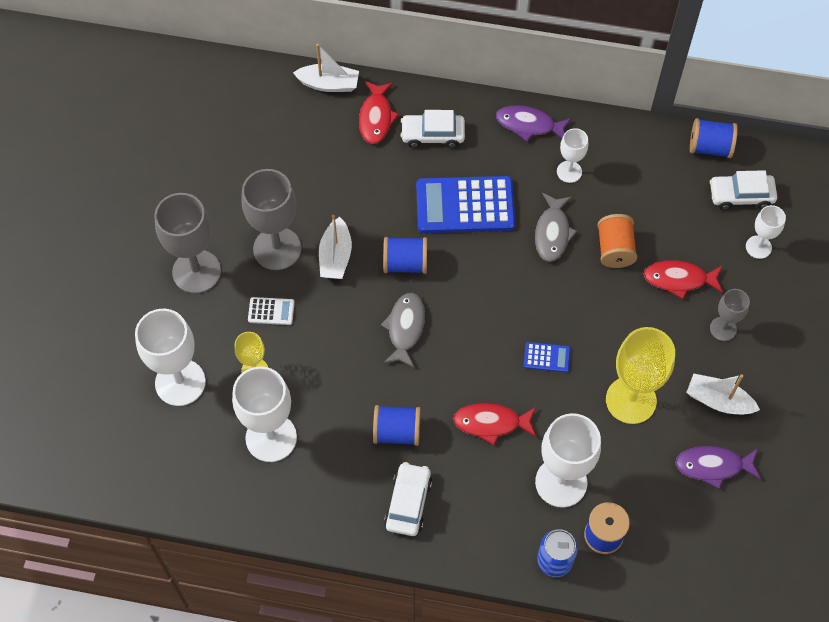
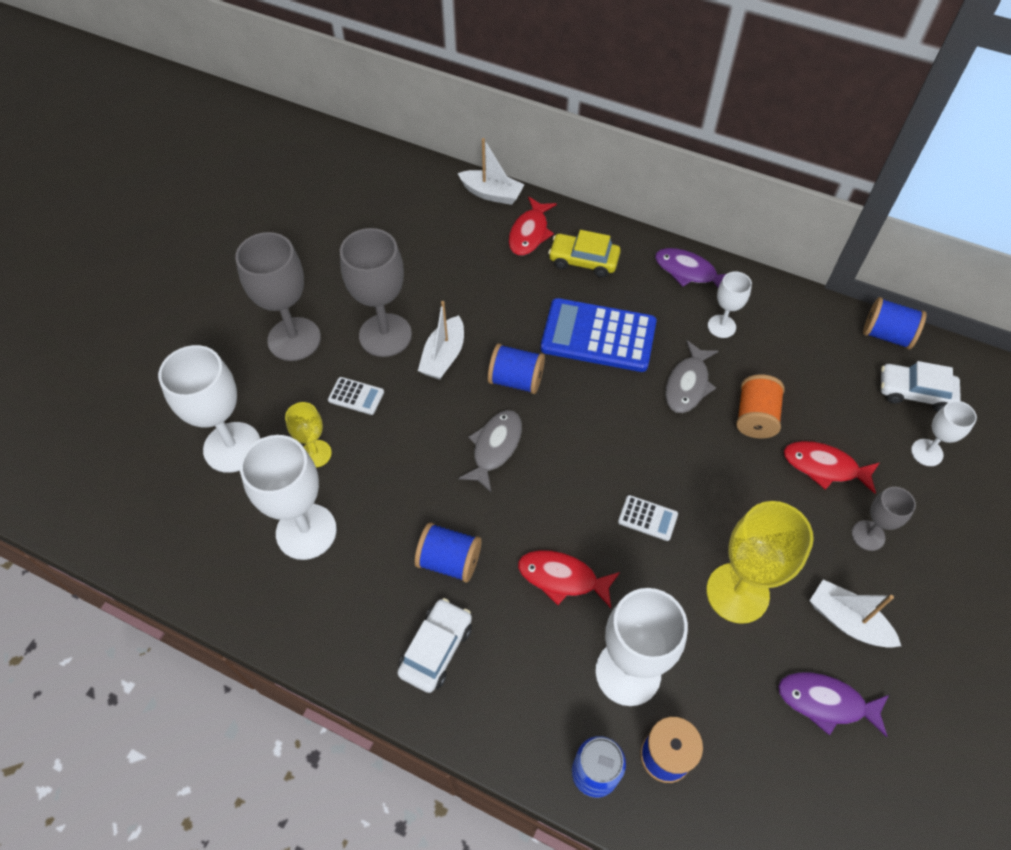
camera: 15 degrees right, 5 degrees down
(432, 135) = (583, 261): white car -> yellow car
(547, 357) = (647, 518): blue calculator -> white calculator

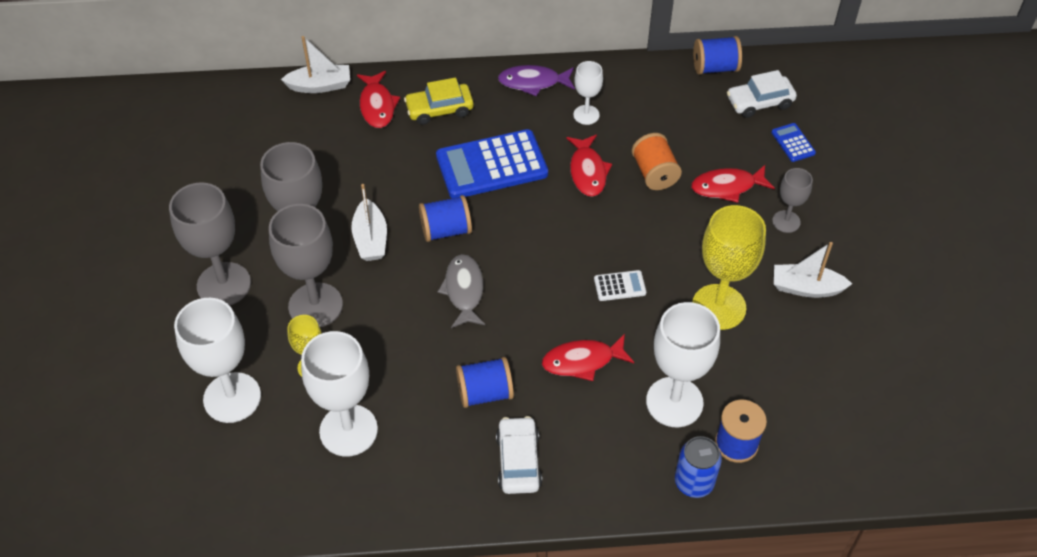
camera: 30 degrees left, 5 degrees down
(356, 396) = (315, 305): white calculator -> grey goblet
(688, 384) = (588, 171): grey fish -> red fish
(826, 702) = (823, 350): purple fish -> none
(927, 452) = (793, 143): white goblet -> blue calculator

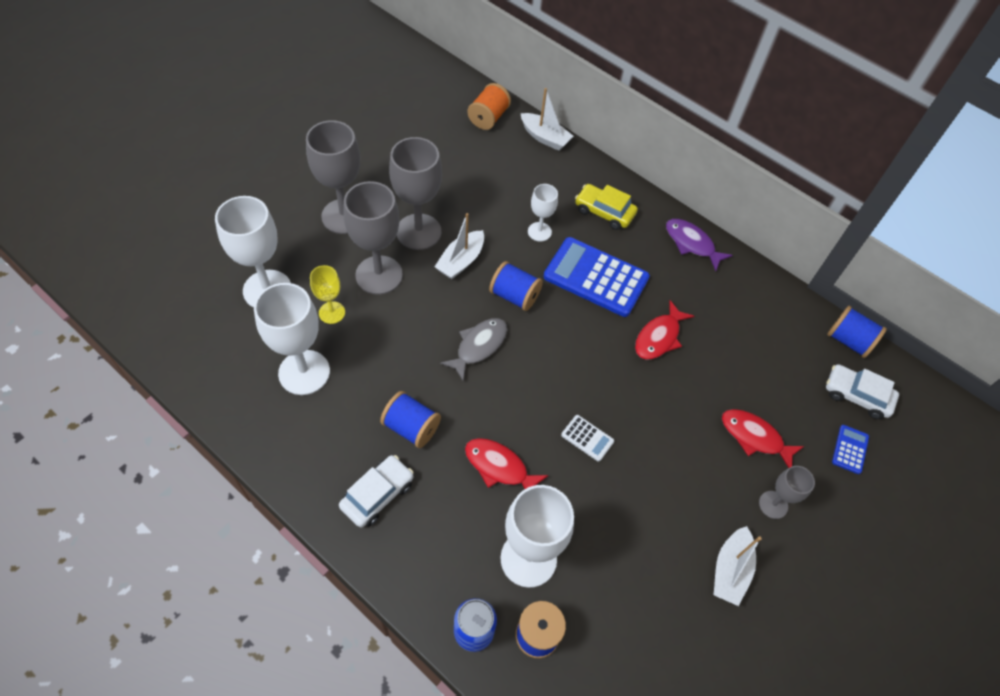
camera: 40 degrees right, 5 degrees up
(377, 106) = (566, 178): red fish -> none
(586, 115) = (704, 296): white goblet -> white goblet (539, 232)
(654, 173) = (708, 379): orange spool -> orange spool (488, 118)
(718, 307) = (643, 520): yellow goblet -> none
(806, 288) = (730, 570): white boat -> white boat turned 120 degrees counterclockwise

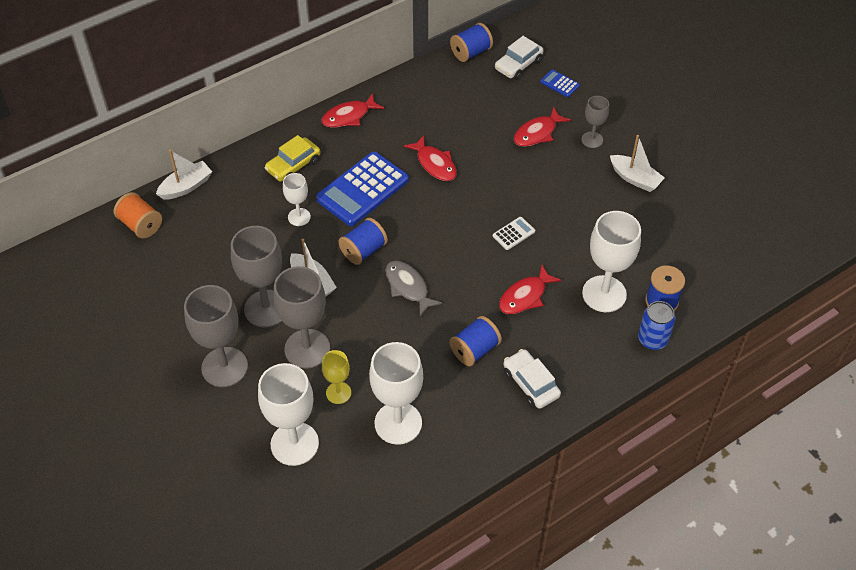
camera: 70 degrees left, 5 degrees down
(691, 244) = (349, 116): purple fish -> red fish

